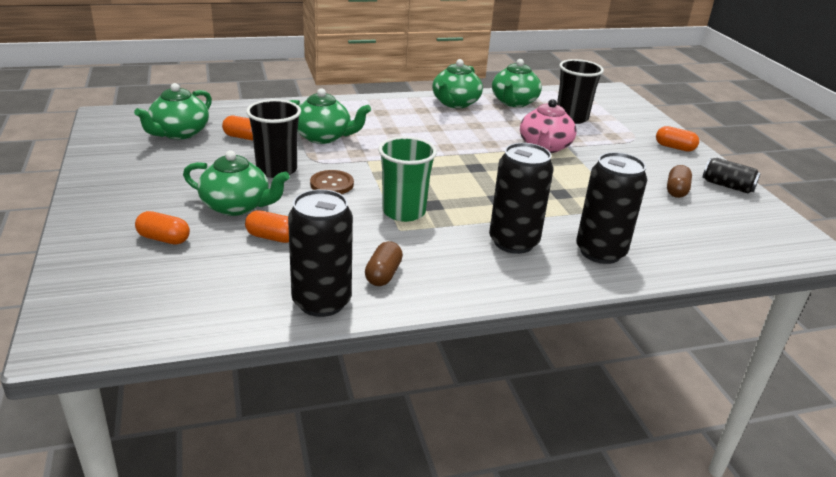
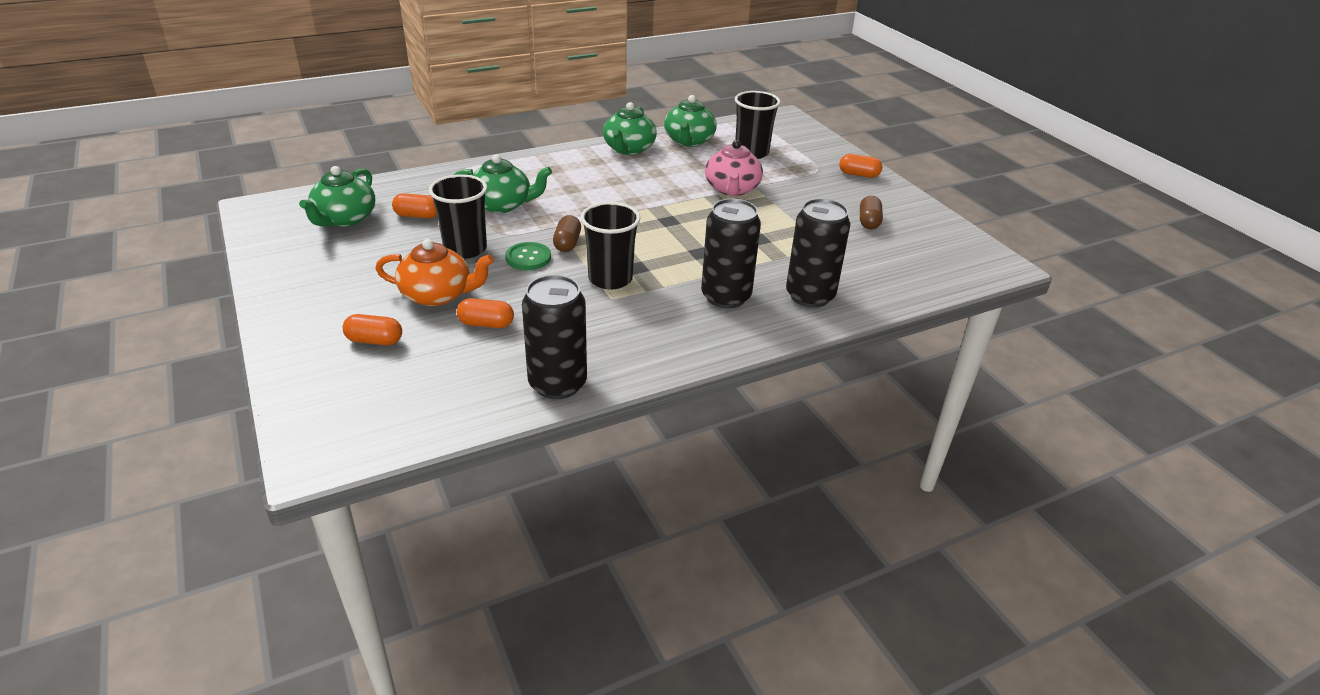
camera: 10 degrees left, 5 degrees up
(237, 206) = (438, 295): green teapot -> orange teapot
(332, 184) = (528, 258): brown button -> green button
(383, 274) = (609, 347): brown capsule -> brown capsule (567, 243)
(404, 212) = (610, 279): green cup -> black cup
(727, 186) = (915, 211): black can -> none

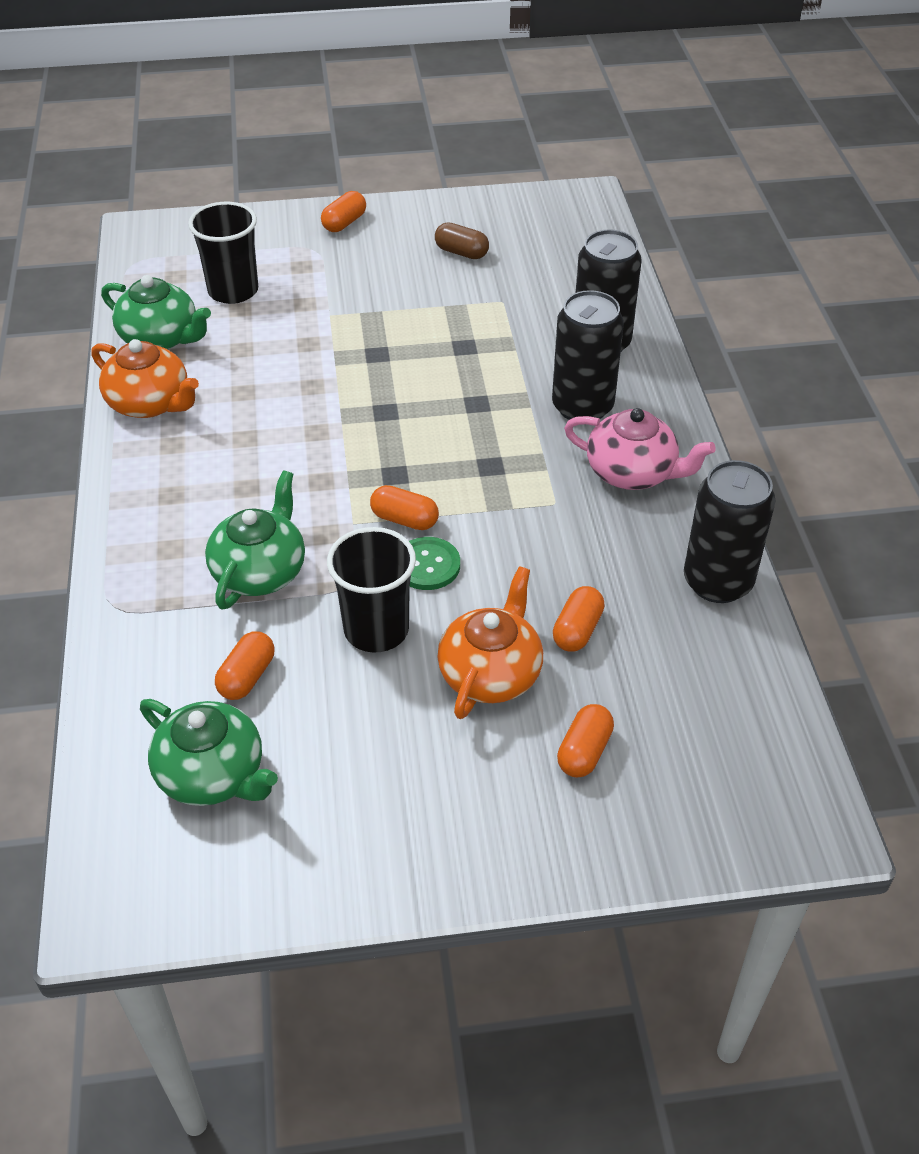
camera: 70 degrees left, 10 degrees up
(567, 243) = (404, 519): brown capsule -> orange capsule
(610, 279) = (510, 495): black cup -> none
(629, 149) = (150, 403): green teapot -> orange teapot
(732, 189) = (328, 335): pink teapot -> pink teapot (632, 472)

